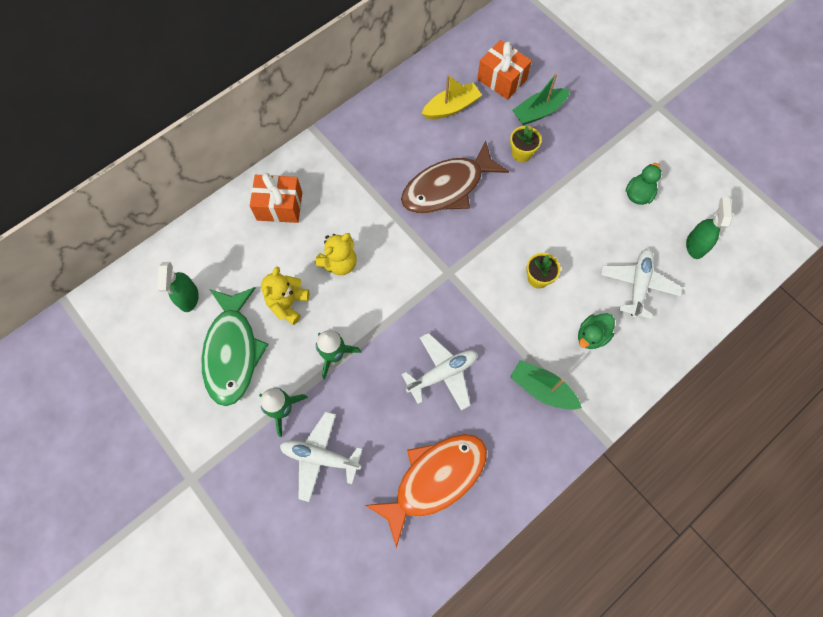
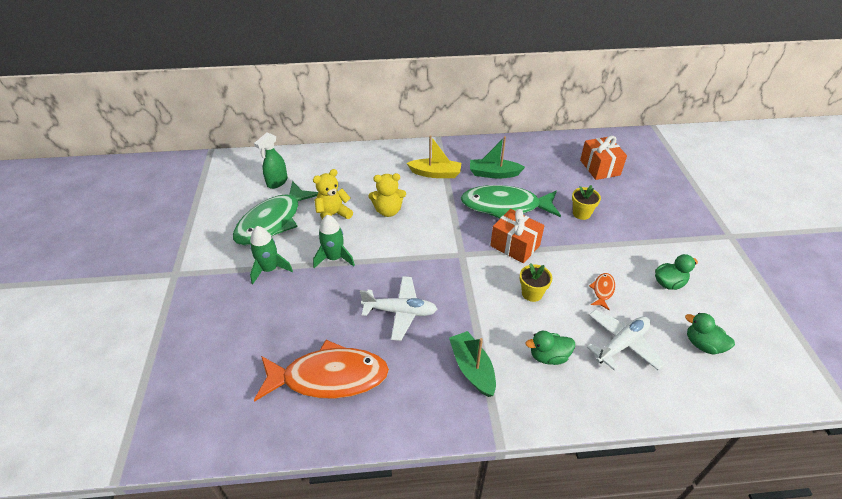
camera: 35 degrees right, 25 degrees down
(279, 206) = (378, 165): orange gift -> orange gift (515, 245)
(320, 457) = (264, 311): white plane -> none
(447, 187) = (505, 206): brown fish -> green fish
(451, 107) = (546, 166): yellow boat -> yellow boat (435, 173)
(539, 112) = (616, 196): green boat -> green boat (494, 174)
(592, 237) = (602, 290): none -> orange fish
(695, 245) = (703, 345): green spray bottle -> green duck

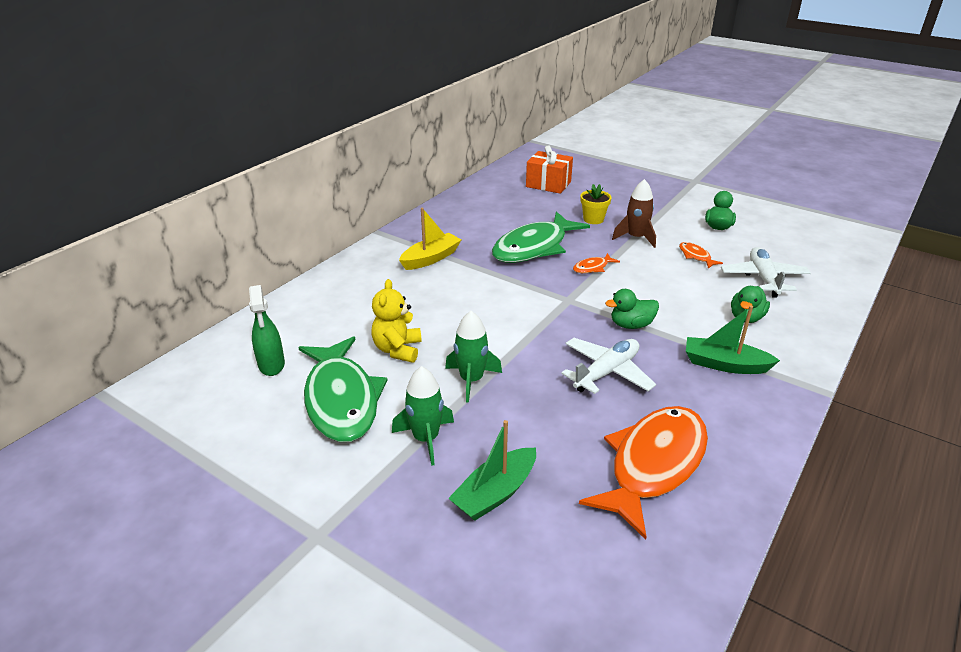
camera: 50 degrees left, 10 degrees down
(388, 211) = (445, 311): yellow teddy bear -> none
(494, 174) = (480, 231): green boat -> green boat (495, 493)
(515, 245) = (592, 268): orange gift -> orange fish
(532, 293) = (663, 289): yellow flower pot -> none
(585, 246) = (635, 238): none -> brown rocket
(703, 345) = (794, 247): green duck -> green duck (631, 325)

